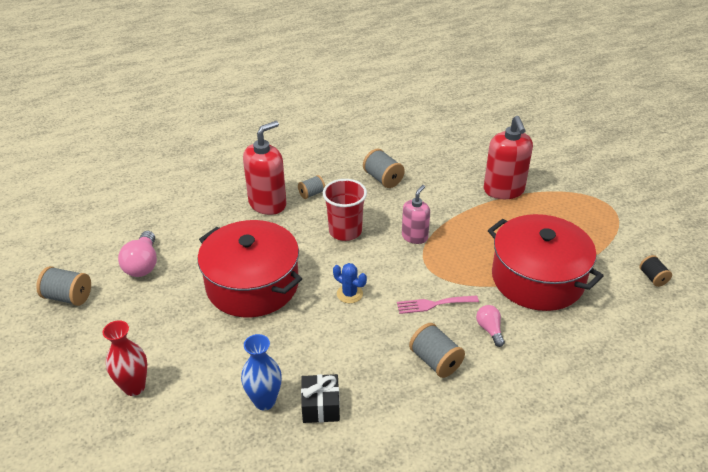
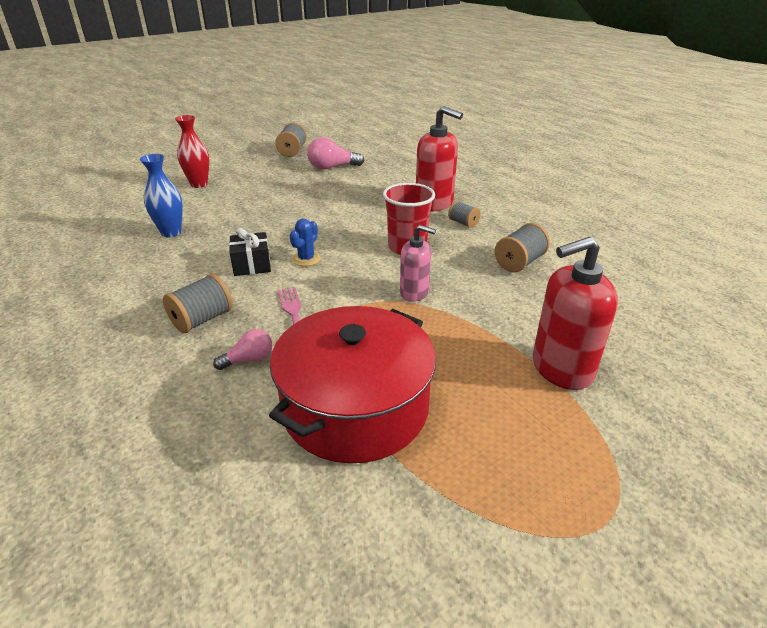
camera: 80 degrees right, 5 degrees down
(252, 285) = (313, 211): red pot -> none
(321, 406) = (157, 258): black gift -> black gift (252, 265)
(652, 278) = (388, 586): black spool -> none

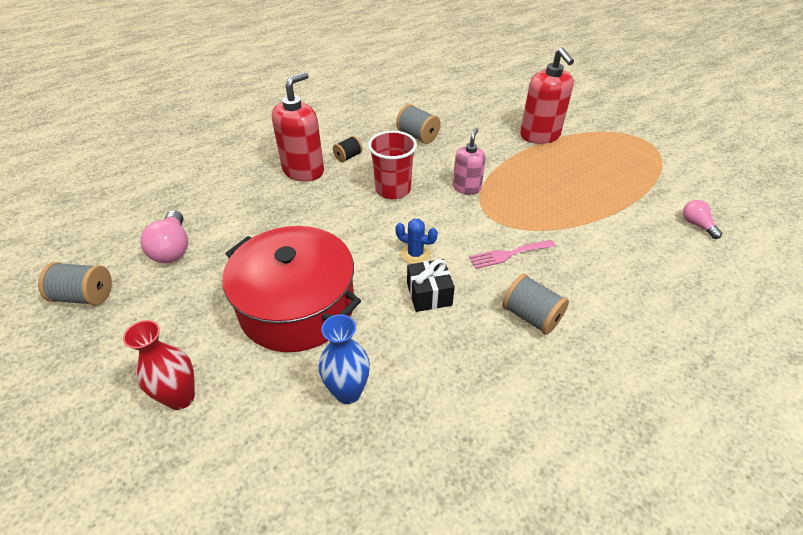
camera: 90 degrees left, 10 degrees up
(249, 360) = (576, 274): pink light bulb -> pink light bulb (696, 225)
(355, 407) = (605, 216): red pot -> red pot (297, 306)
(463, 223) = (348, 157): grey spool -> black spool

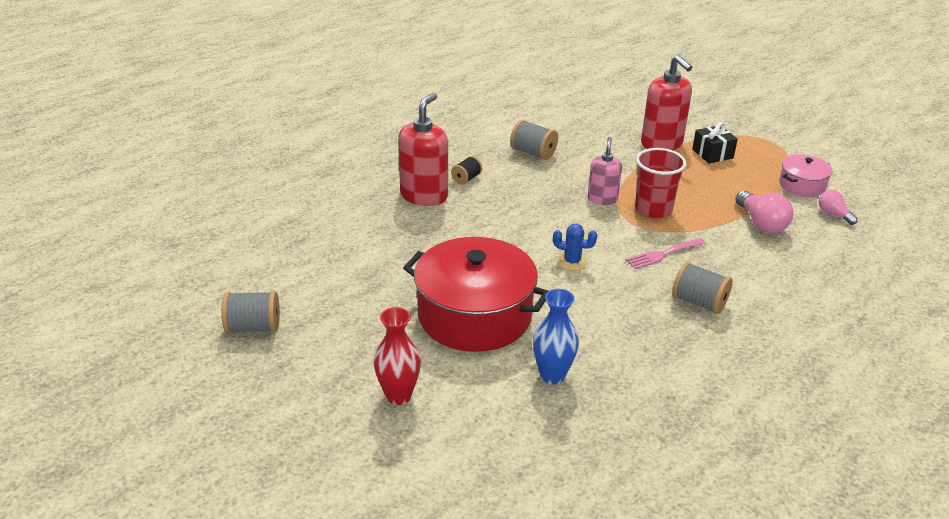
camera: 10 degrees left, 10 degrees down
(173, 248) = (321, 278): pink light bulb -> pink light bulb (761, 223)
(393, 190) = (527, 207): red cup -> red cup (653, 209)
(429, 294) = (598, 294): black gift -> black gift (712, 154)
(669, 189) = (802, 185): none -> pink pot

